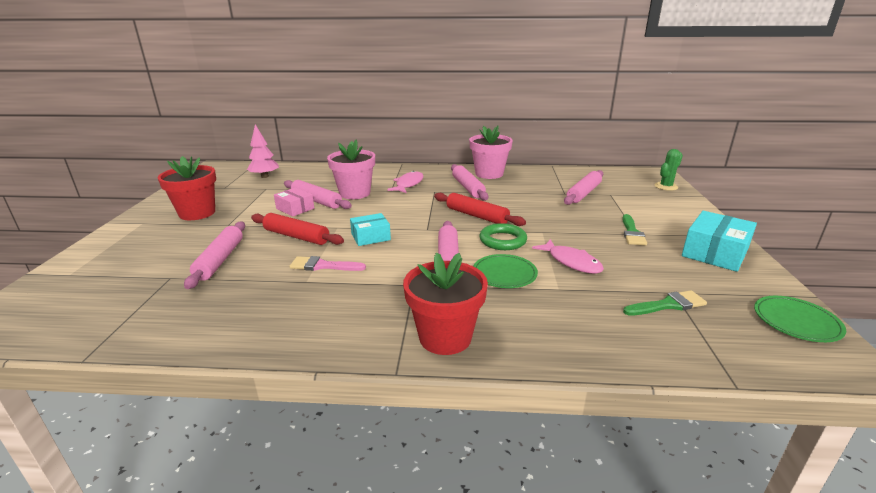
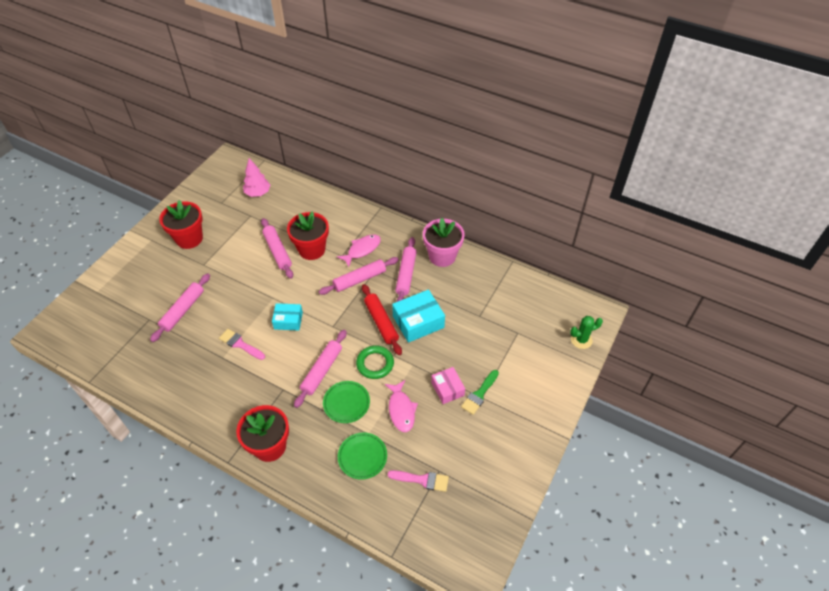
camera: 25 degrees right, 25 degrees up
(295, 208) = (257, 258): pink box -> pink box (447, 389)
(296, 236) = (240, 299): red rolling pin -> none
(355, 193) = (312, 249): pink flower pot -> red flower pot
(583, 193) = (496, 322): pink rolling pin -> pink rolling pin (359, 279)
(668, 305) = (422, 480): green brush -> pink brush
(715, 253) = (515, 445): turquoise box -> turquoise box (418, 322)
(796, 321) = (487, 531): green plate -> green plate (362, 456)

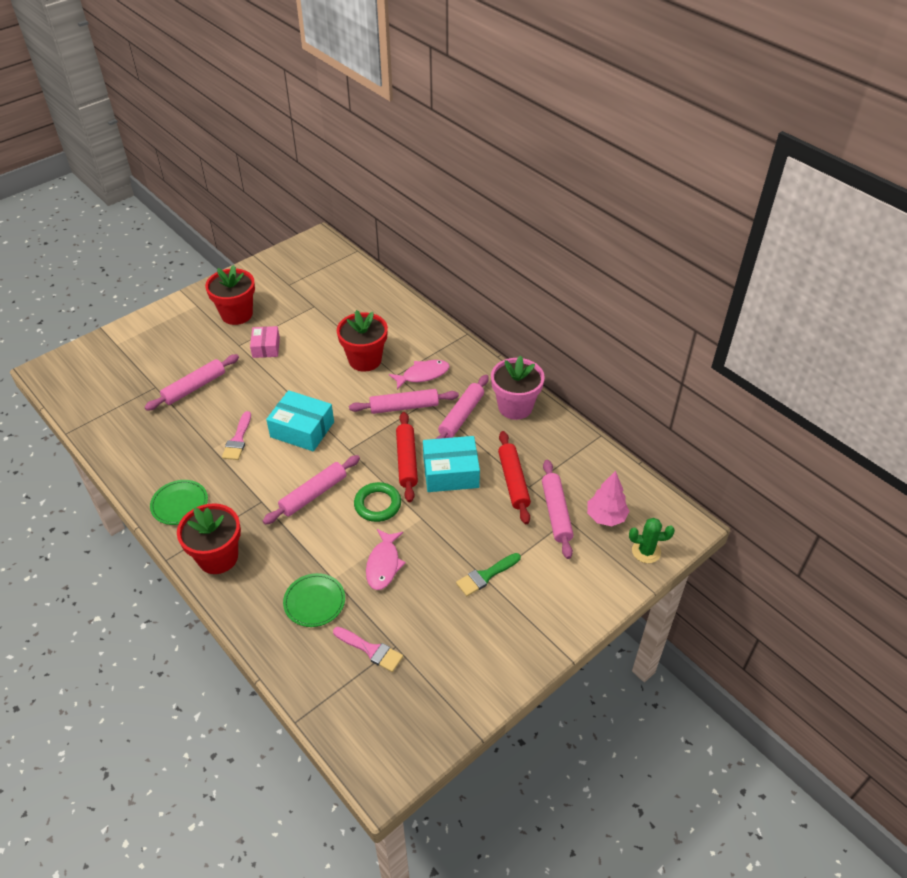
camera: 20 degrees right, 5 degrees down
(240, 344) = (238, 440): pink brush -> pink brush turned 135 degrees counterclockwise
(258, 193) = (334, 284): pink tree -> pink tree (606, 517)
(277, 251) = (326, 352): pink rolling pin -> pink rolling pin (556, 513)
(288, 320) = (302, 429): turquoise box -> turquoise box, size x1.58
(346, 403) = (324, 537): green plate -> green plate (179, 504)
(447, 389) = (450, 558): pink box -> pink box (266, 347)
(467, 315) = (513, 481): none -> red rolling pin

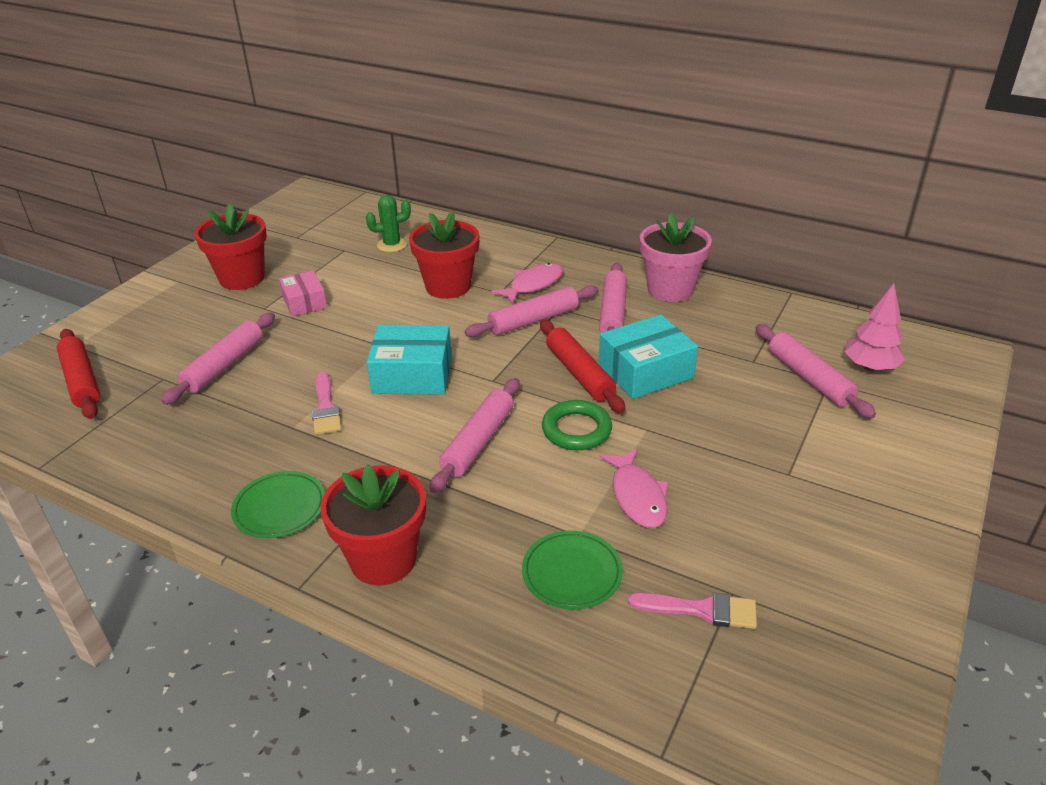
camera: 20 degrees left, 10 degrees down
(485, 576) = (783, 469): green brush -> none
(513, 481) = (730, 360): red rolling pin -> red rolling pin (82, 381)
(646, 551) = (947, 389): green cactus -> green cactus (392, 245)

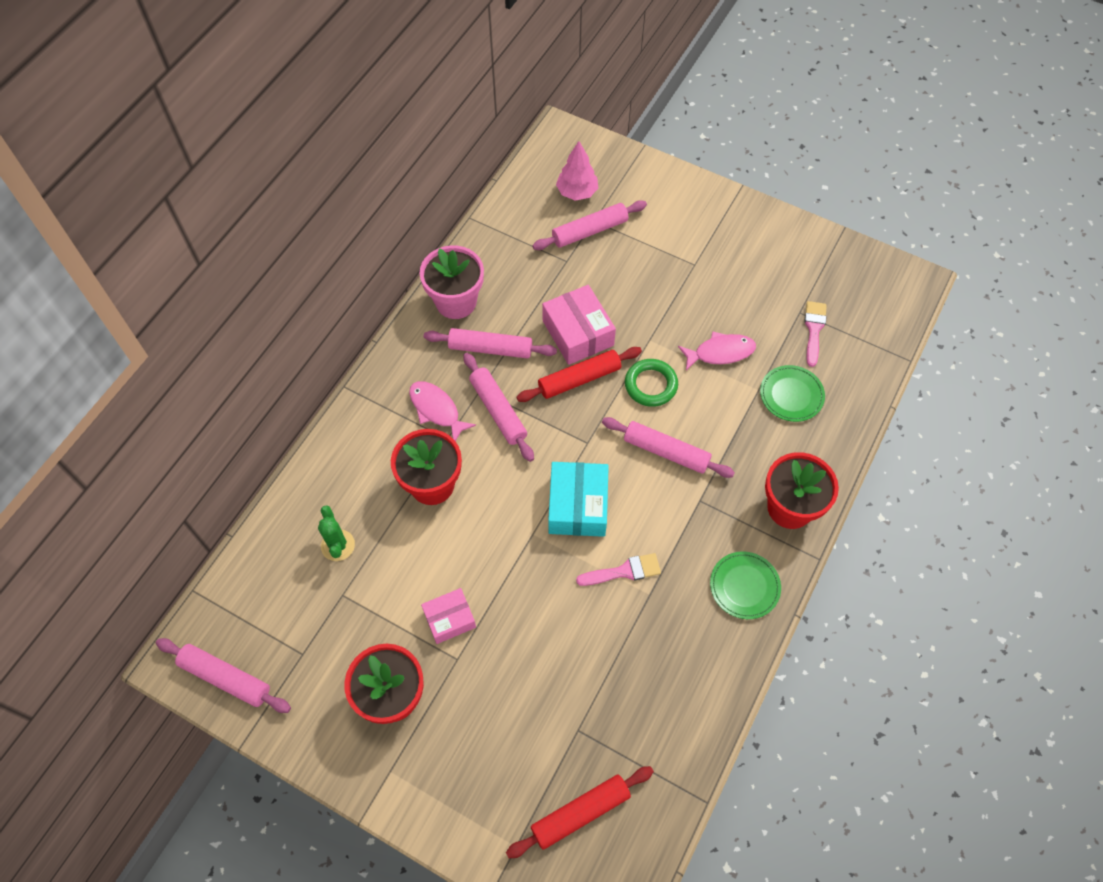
camera: 90 degrees left, 25 degrees up
(224, 365) = (559, 675): pink rolling pin -> pink rolling pin (225, 678)
(645, 371) = (578, 333): turquoise box -> pink box

